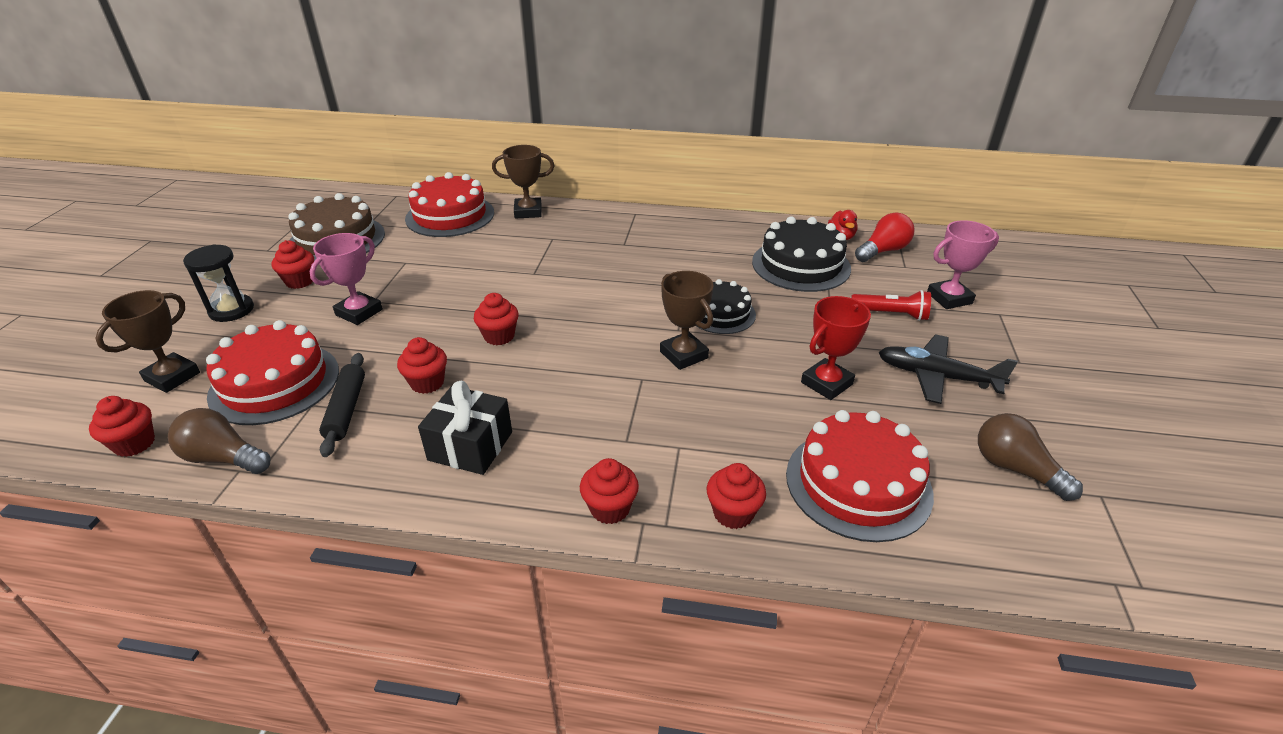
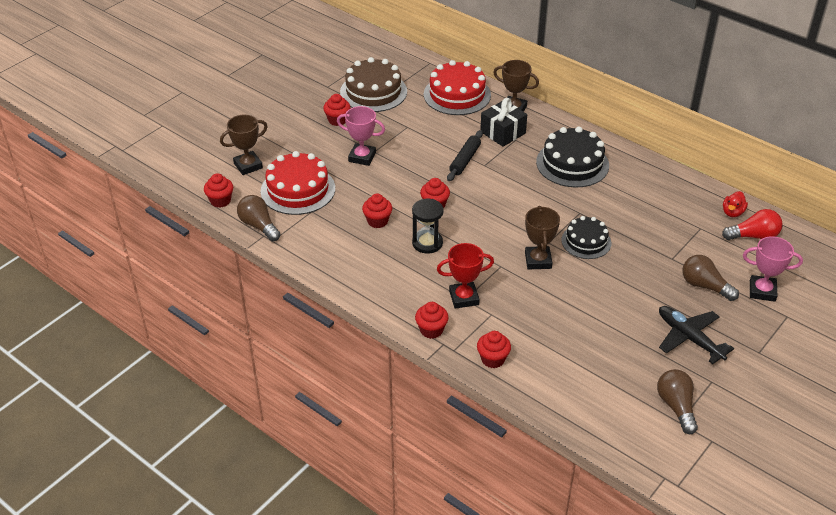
camera: 30 degrees right, 5 degrees up
(231, 310) = (291, 129): black hourglass -> black hourglass (427, 243)
(346, 409) = (328, 221): black rolling pin -> black rolling pin (465, 160)
(359, 312) = (362, 157): pink trophy -> pink trophy turned 45 degrees clockwise
(470, 446) = (381, 268): black gift -> black gift (502, 132)
(801, 265) = (677, 225): black cake -> black cake (572, 163)
(826, 383) = (612, 313): red trophy -> red trophy (464, 298)
(858, 483) = (574, 374): red cake -> none
(891, 314) = (704, 286): red flashlight -> brown light bulb

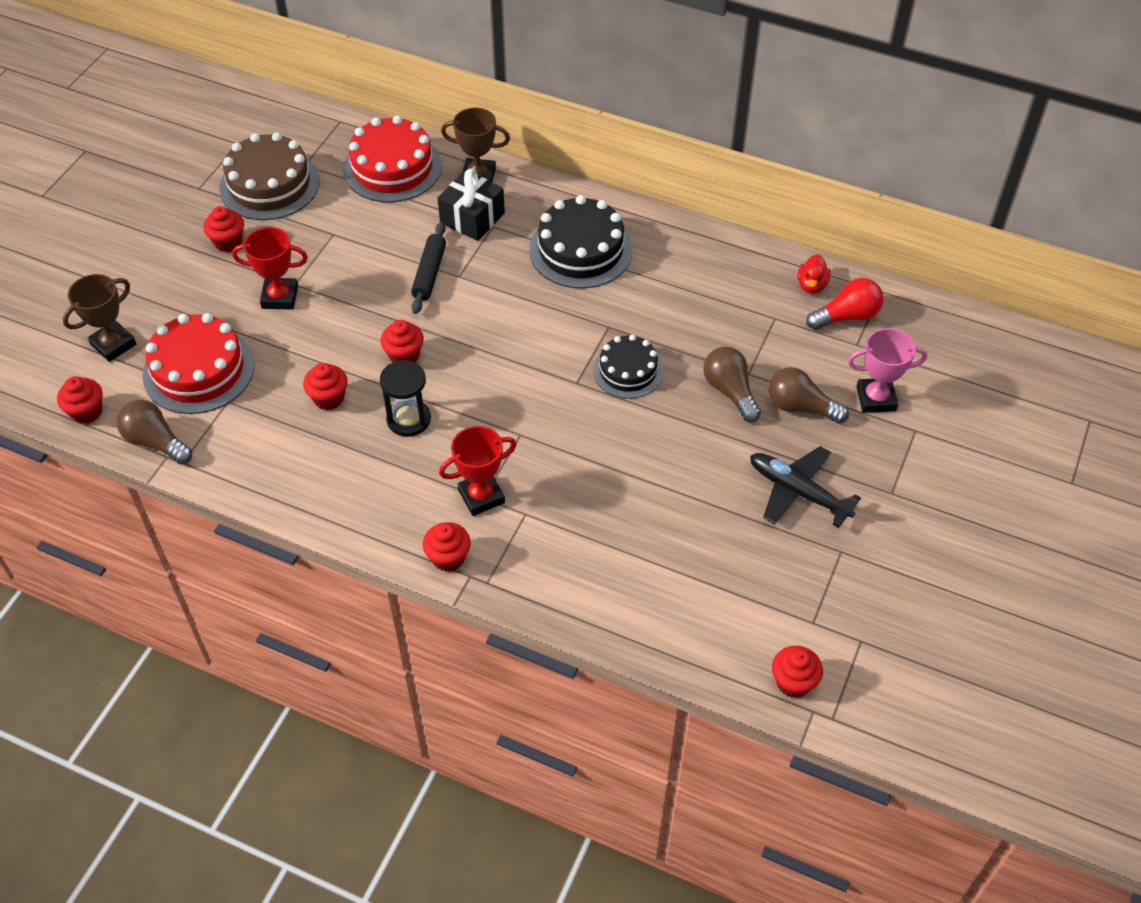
camera: 15 degrees left, 10 degrees up
(362, 157) = (280, 297): pink trophy -> red trophy
(493, 359) = (544, 584): red cupcake -> red cupcake (793, 682)
(538, 260) = (569, 415): brown trophy -> none
(676, 407) = (804, 600): brown light bulb -> brown light bulb (730, 391)

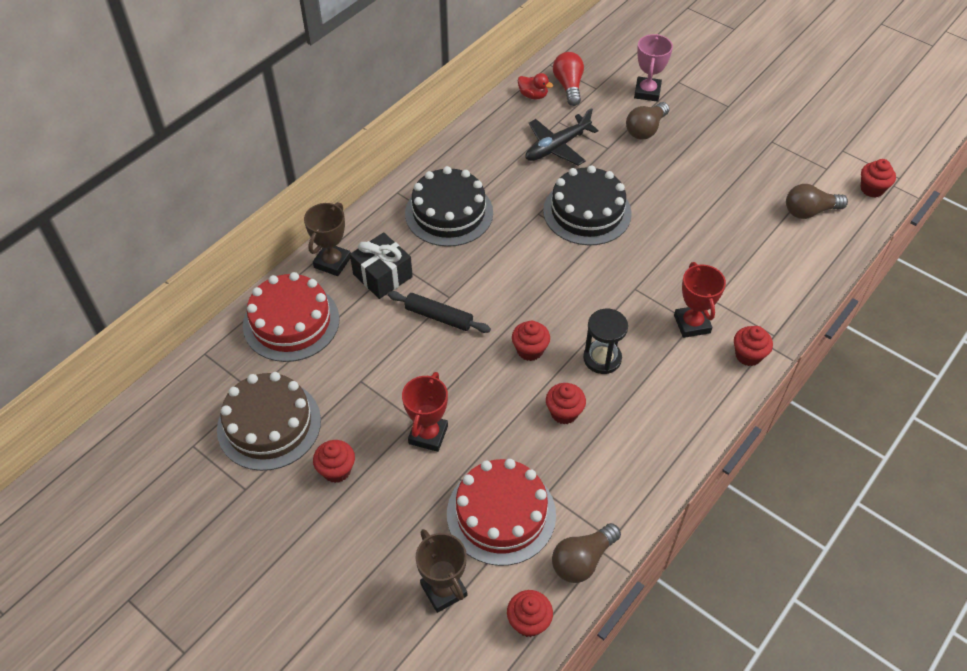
camera: 75 degrees left, 0 degrees up
(628, 371) = (587, 212): black cake -> black cake, size x1.58
(730, 391) = (622, 161): brown light bulb -> brown light bulb (809, 211)
(798, 492) = (720, 149): black plane -> black plane (557, 147)

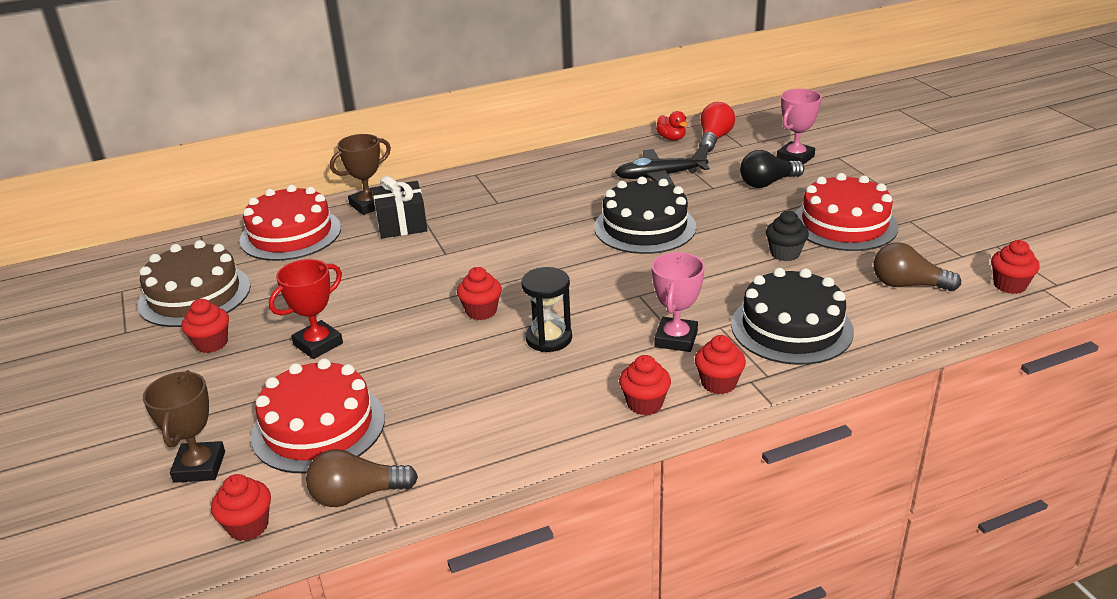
camera: 30 degrees right, 20 degrees down
(439, 317) = (421, 264): black rolling pin -> none
(449, 213) = (507, 197): black cake -> black cake (791, 328)
(564, 412) = (465, 368): red cupcake -> red cupcake (644, 404)
(646, 129) = (767, 183): brown light bulb -> black light bulb
(692, 324) = (676, 339): red trophy -> pink trophy
(709, 207) = (785, 253): none -> black cupcake
(730, 160) = (844, 224): none -> red cake

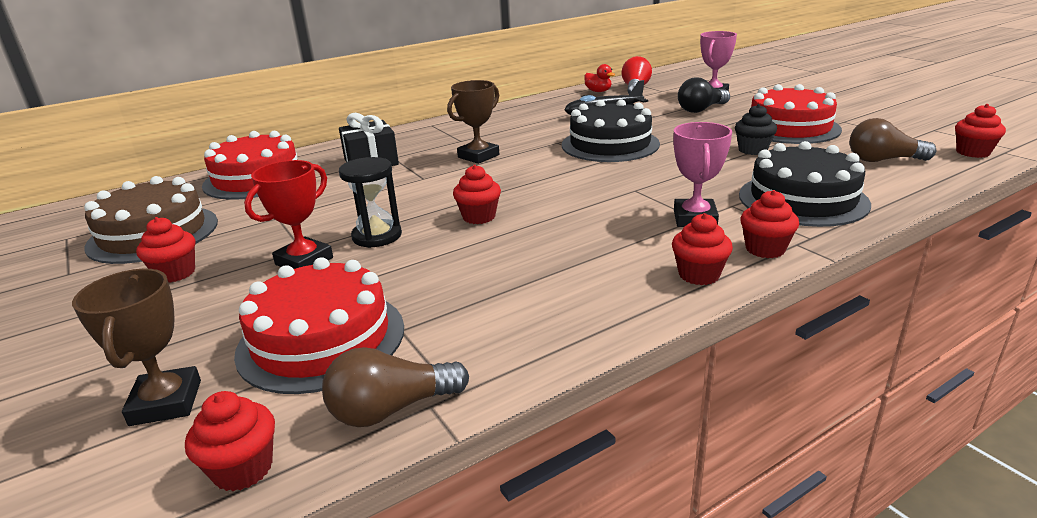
camera: 10 degrees left, 5 degrees down
(368, 205) = (333, 152): brown trophy -> brown trophy (478, 156)
(549, 338) = (561, 231): black hourglass -> black hourglass (377, 236)

